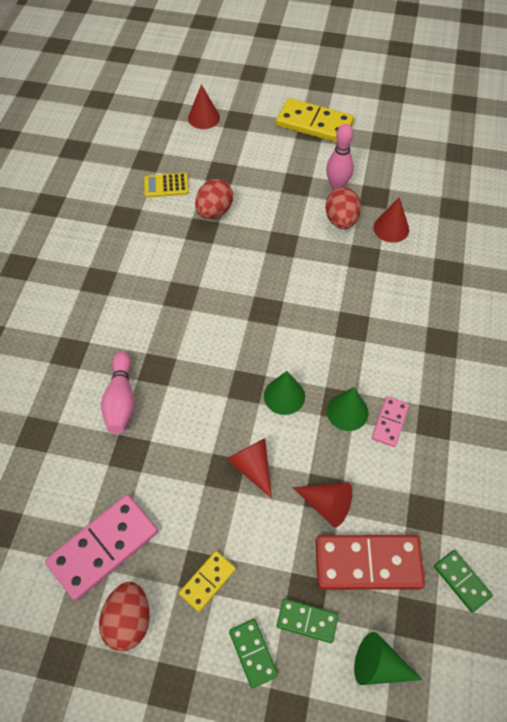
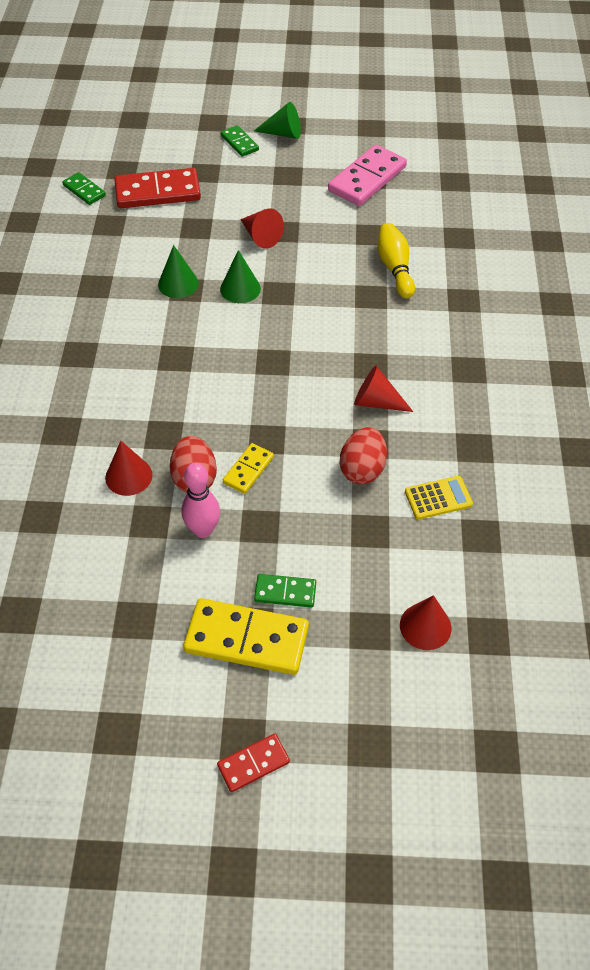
camera: 170 degrees right, 5 degrees down
(121, 400) = (395, 268): pink bowling pin -> yellow bowling pin
(128, 621) = (332, 147): red egg -> none
(207, 581) = (281, 171): yellow domino -> yellow domino (248, 470)
(307, 621) = (202, 160): green domino -> green domino (285, 592)
(317, 73) = (253, 763): none -> red domino
(326, 505) = (193, 220): red cone -> red cone (376, 402)
(379, 665) = (150, 146): green cone -> green cone (283, 133)
(390, 422) = (137, 280): pink domino -> none

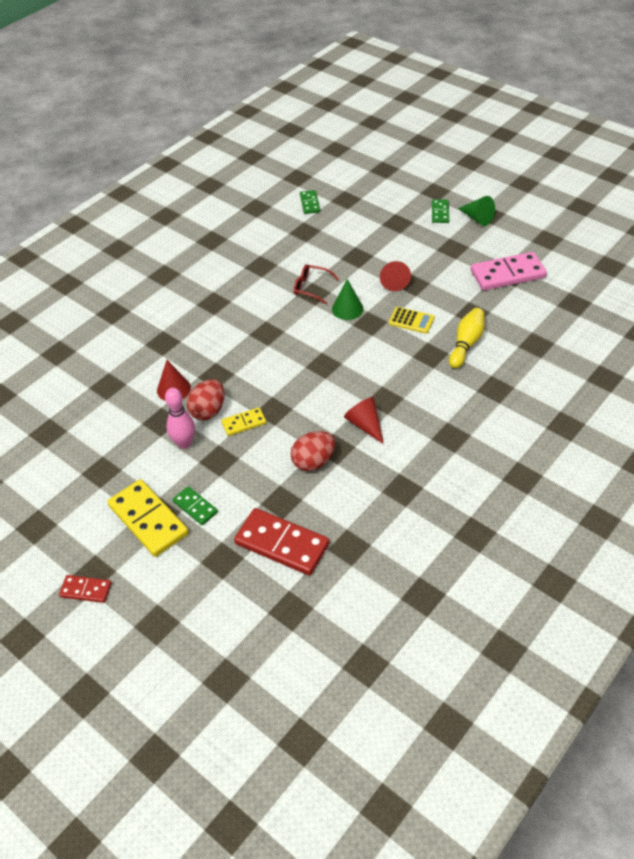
camera: 40 degrees right, 5 degrees down
(158, 192) = (354, 223): red domino -> red domino (282, 544)
(178, 283) = (311, 287): green cone -> red glasses
(425, 626) = (257, 579): red cone -> none
(438, 498) = (344, 507): yellow calculator -> yellow calculator (411, 321)

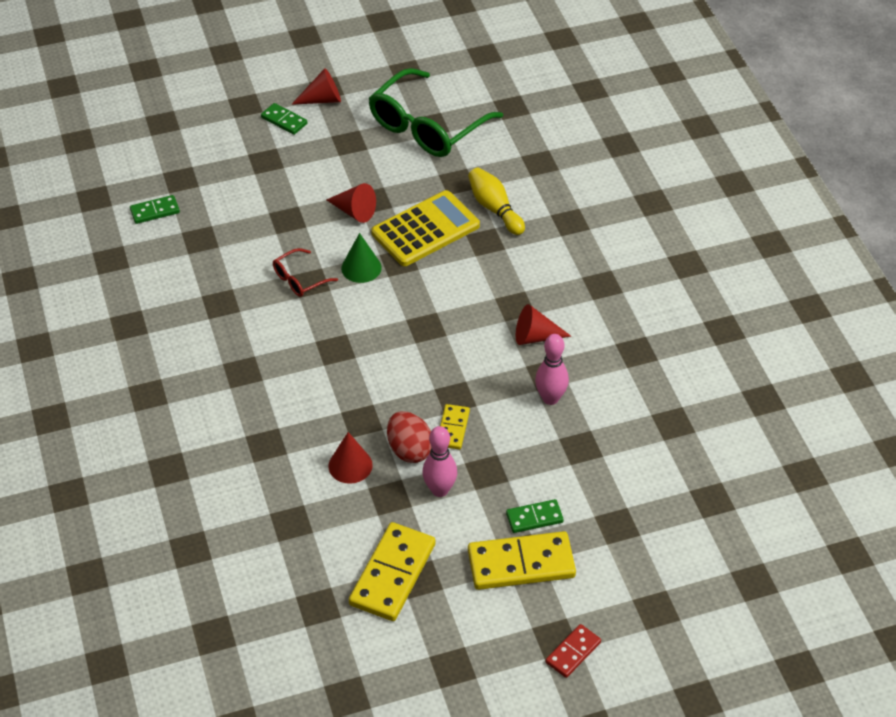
camera: 60 degrees left, 0 degrees up
(96, 455) = (392, 574): none -> yellow domino
(282, 544) = (633, 470): red domino -> none
(309, 203) = (155, 211): green domino -> green domino turned 45 degrees counterclockwise
(313, 461) = (550, 398): red egg -> pink bowling pin
(411, 321) = (425, 229): yellow calculator -> yellow calculator, size x1.91
(477, 218) = (322, 99): green cone -> red cone
(507, 274) = (427, 126): pink domino -> green glasses

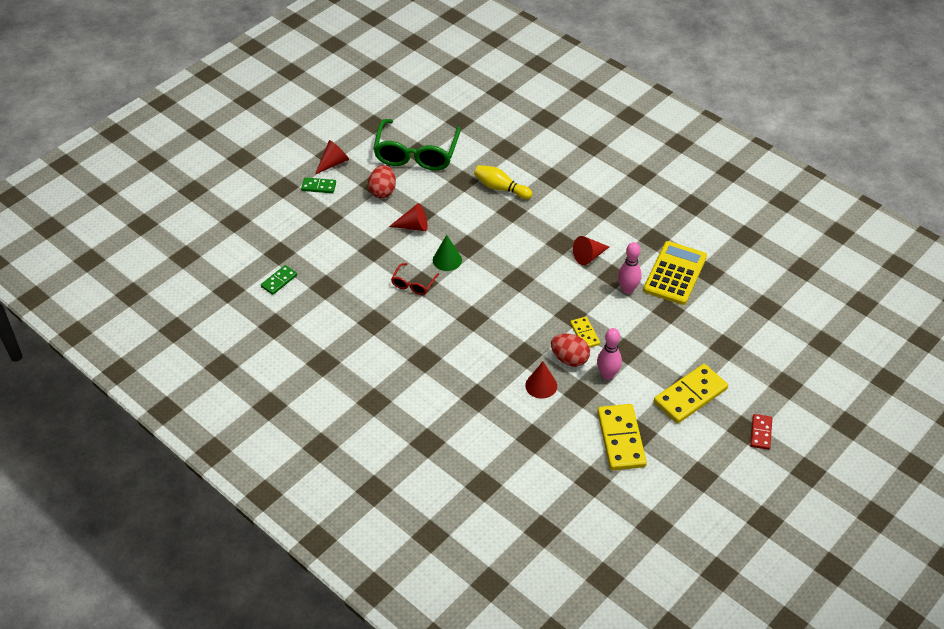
camera: 30 degrees left, 0 degrees up
(352, 155) = (382, 191): none -> red egg
(425, 229) = (468, 219): yellow calculator -> yellow calculator (675, 273)
(534, 518) = (676, 365): green domino -> none

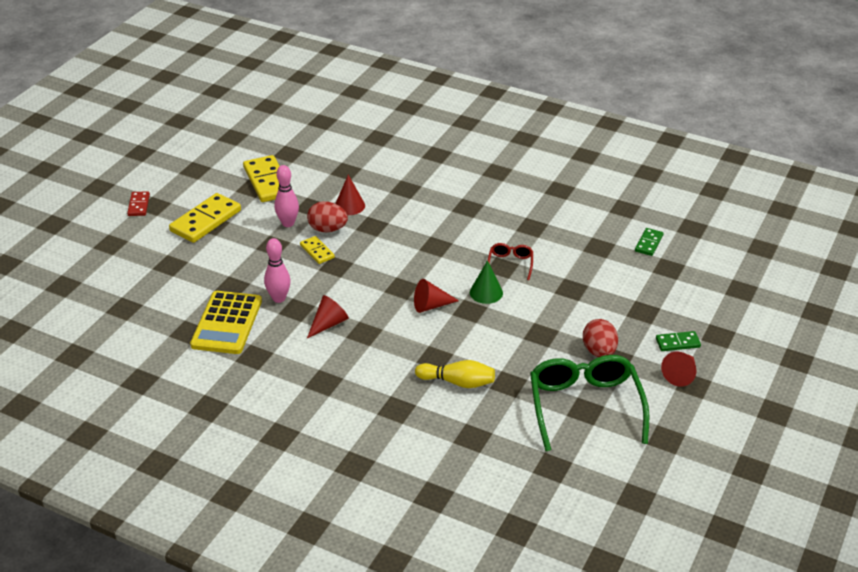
camera: 165 degrees right, 10 degrees down
(413, 226) = (541, 319): red cone -> red cone (431, 305)

